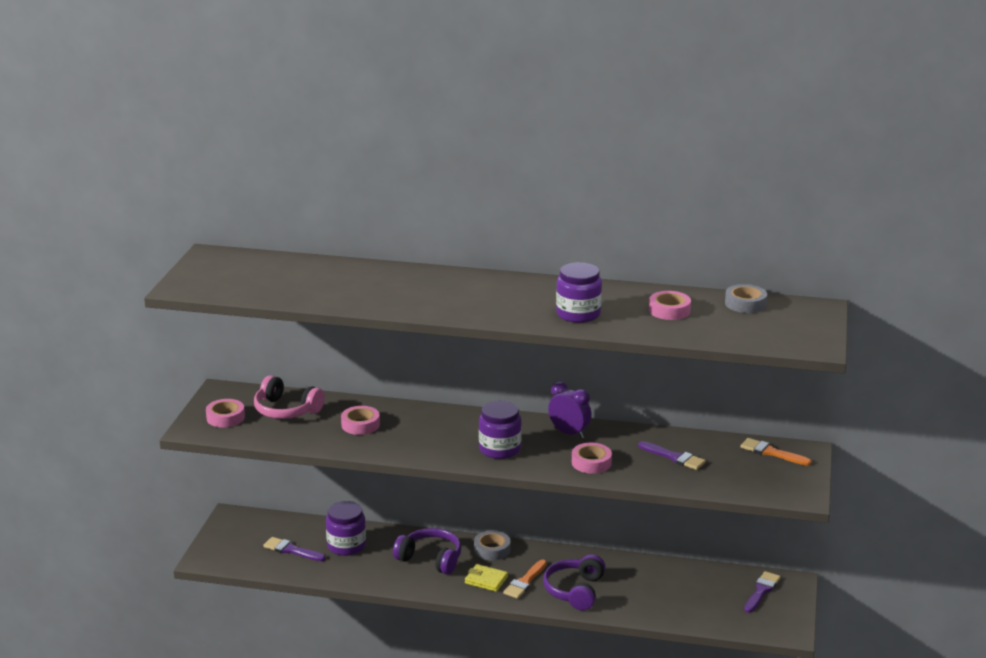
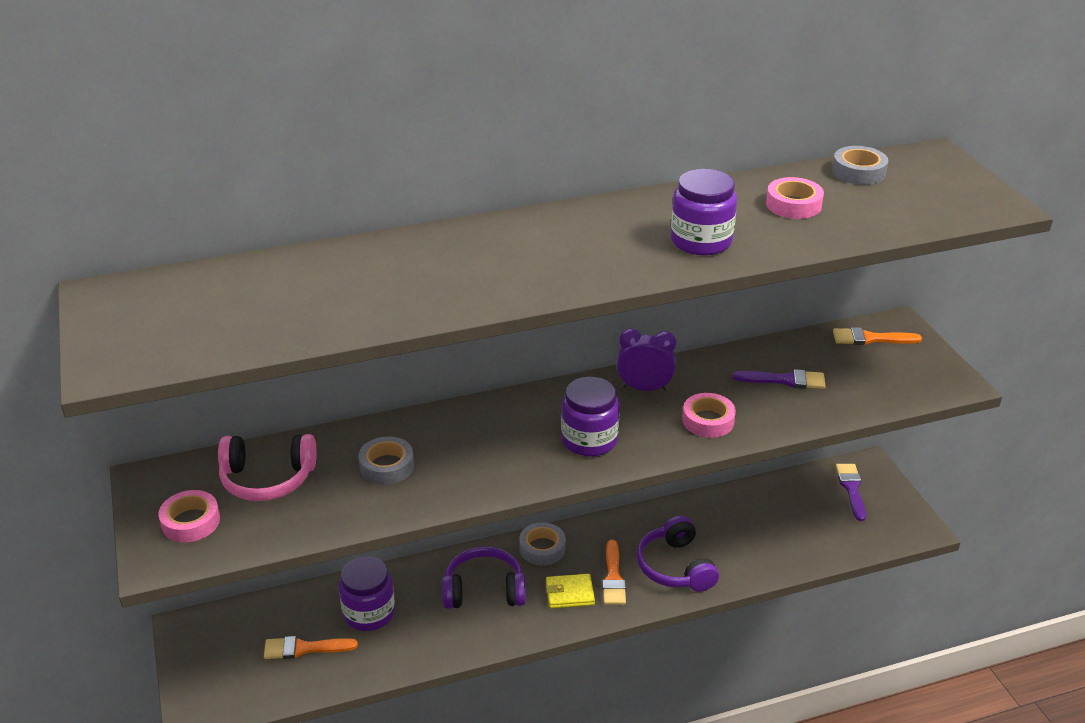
camera: 30 degrees left, 10 degrees up
(291, 550) = (304, 648): purple brush -> orange brush
(360, 425) = (387, 466): pink tape -> grey tape

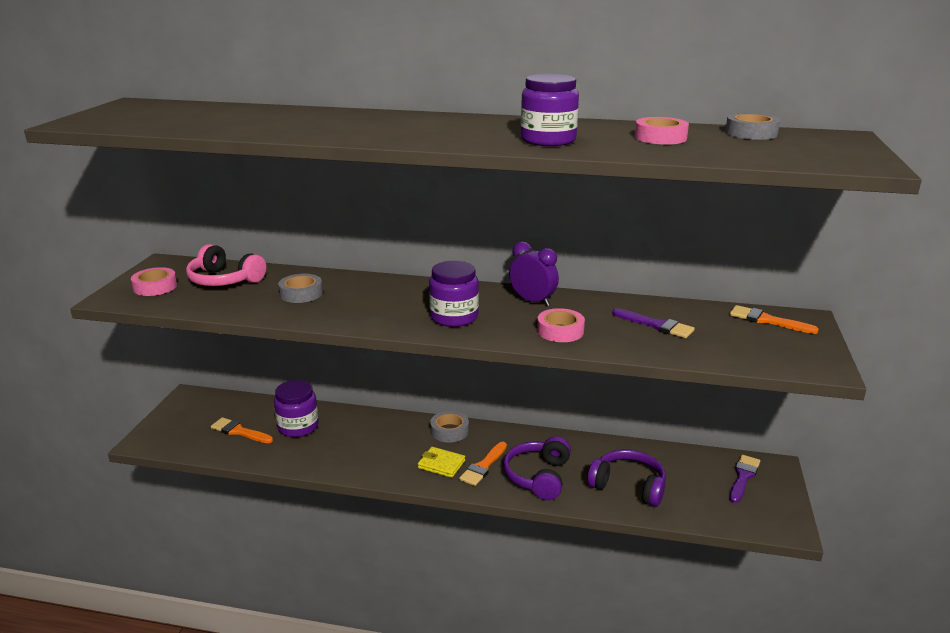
camera: 30 degrees right, 10 degrees down
(484, 590) = (384, 441): purple headphones -> purple headphones (628, 486)

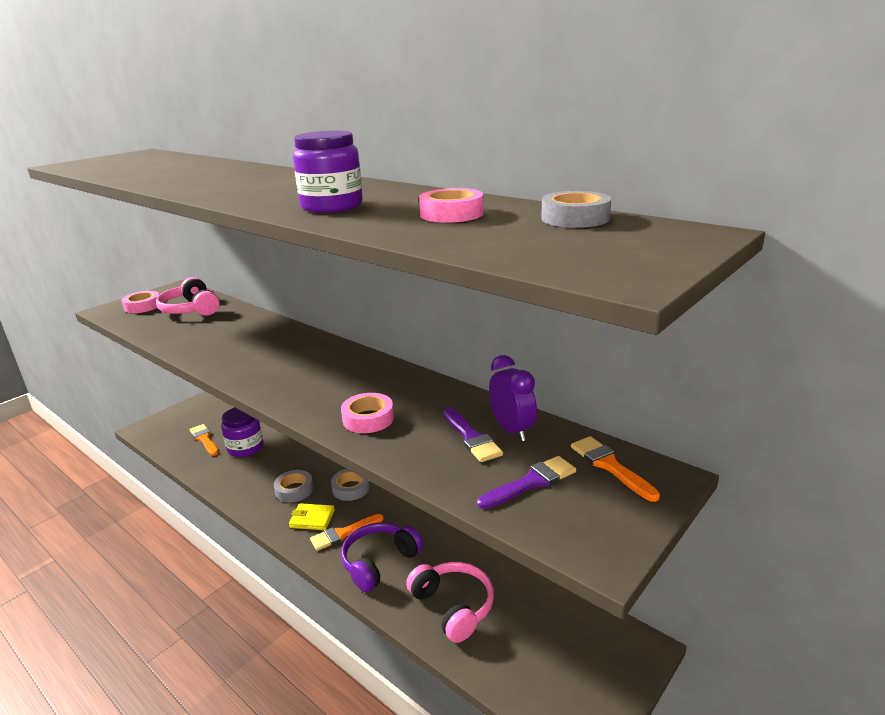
camera: 30 degrees right, 0 degrees up
(301, 293) = (222, 331): grey tape -> grey tape (294, 490)
(441, 464) = (312, 519): yellow wallet -> yellow wallet turned 45 degrees counterclockwise
(454, 317) = (299, 380): purple jar -> none
(532, 301) = (388, 380): purple clock -> purple clock (512, 430)
(628, 486) = (453, 606): purple headphones -> pink headphones
(743, 477) = (590, 646): purple brush -> purple brush (531, 482)

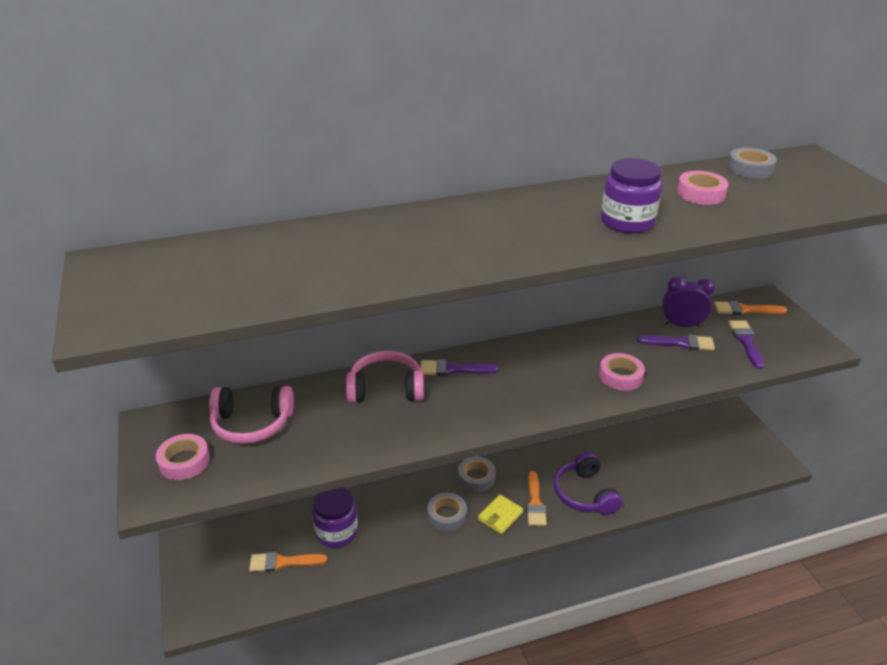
camera: 60 degrees left, 10 degrees up
(308, 346) = (453, 369): none -> purple brush
(453, 606) = (654, 473): pink headphones -> pink headphones (386, 389)

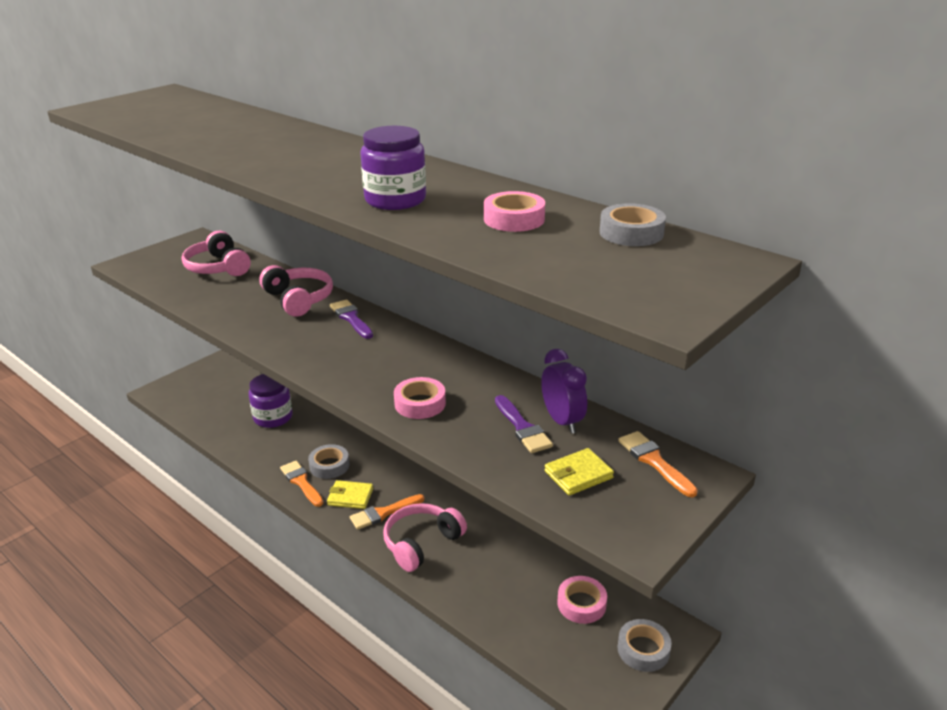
camera: 60 degrees right, 5 degrees down
(184, 461) = (164, 261): pink tape -> pink tape (581, 604)
(283, 562) = (227, 406): orange brush -> orange brush (301, 482)
(476, 477) = (389, 466): grey tape -> grey tape (643, 650)
(584, 494) = (421, 543): purple headphones -> pink headphones
(746, 341) = (578, 475): purple brush -> yellow wallet

